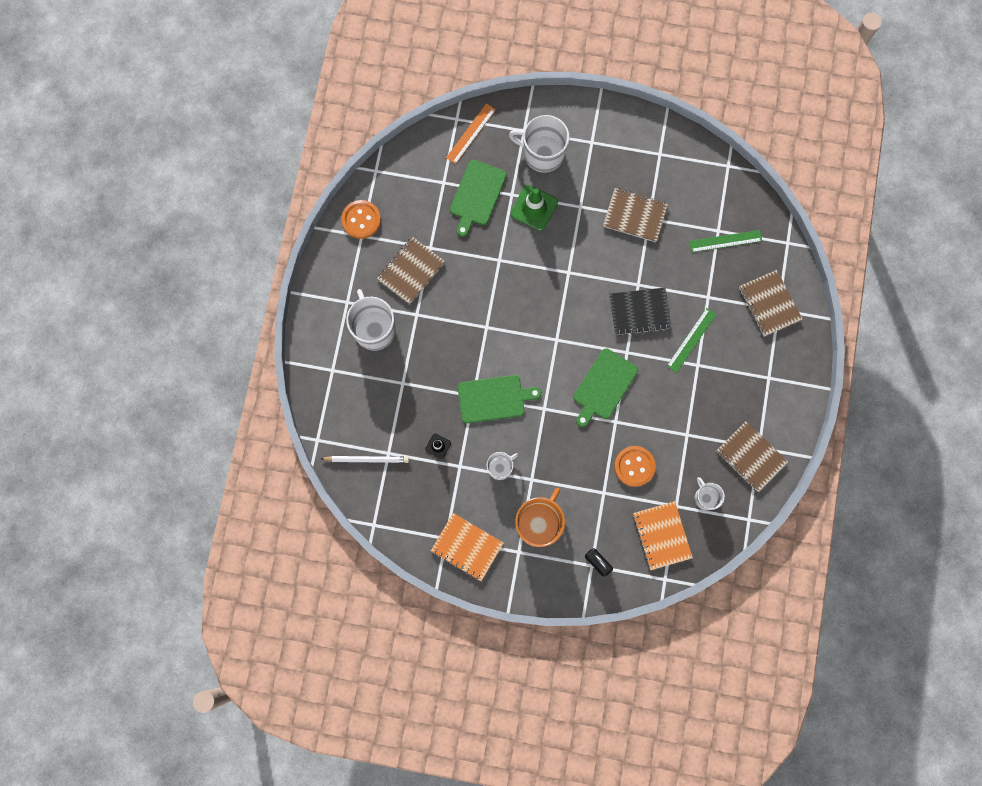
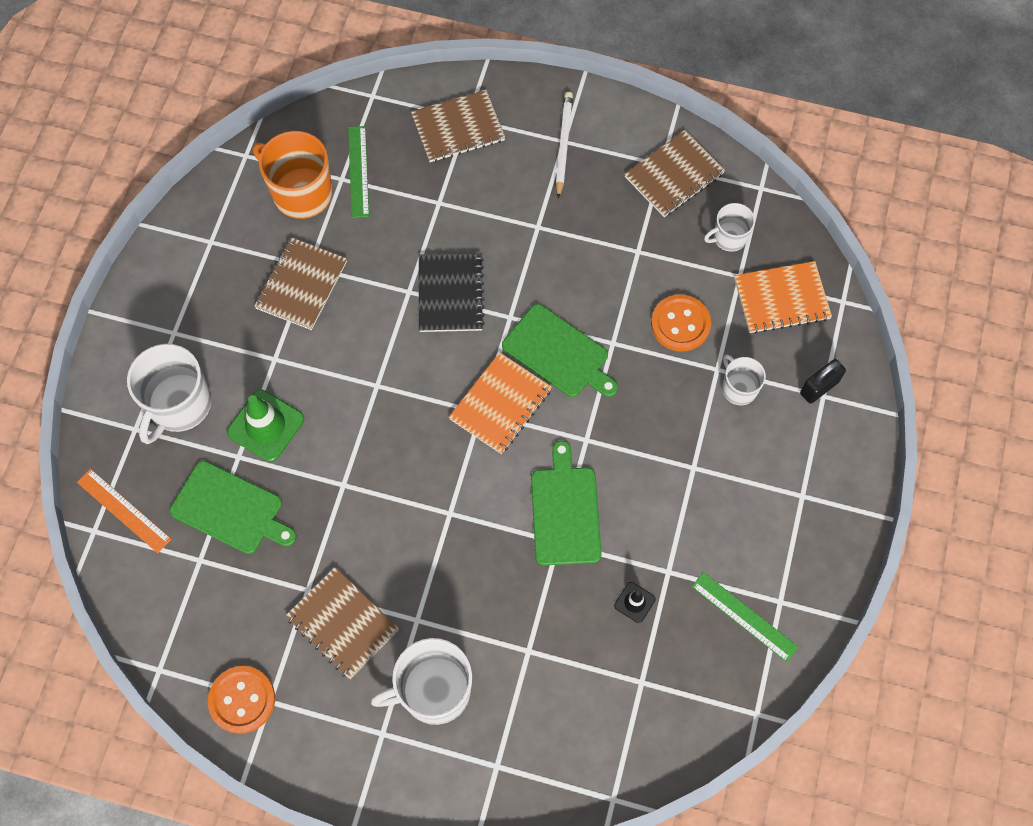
camera: 85 degrees left, 10 degrees down
(367, 459) = (649, 717): white pencil -> white pencil (563, 145)
(467, 547) = (794, 570): orange notebook -> orange notebook (500, 404)
(500, 467) = (673, 511): white mug -> white mug (738, 388)
(539, 524) = (760, 463): orange mug -> orange mug (301, 193)
(691, 340) = (500, 230): green ruler -> green ruler (744, 616)

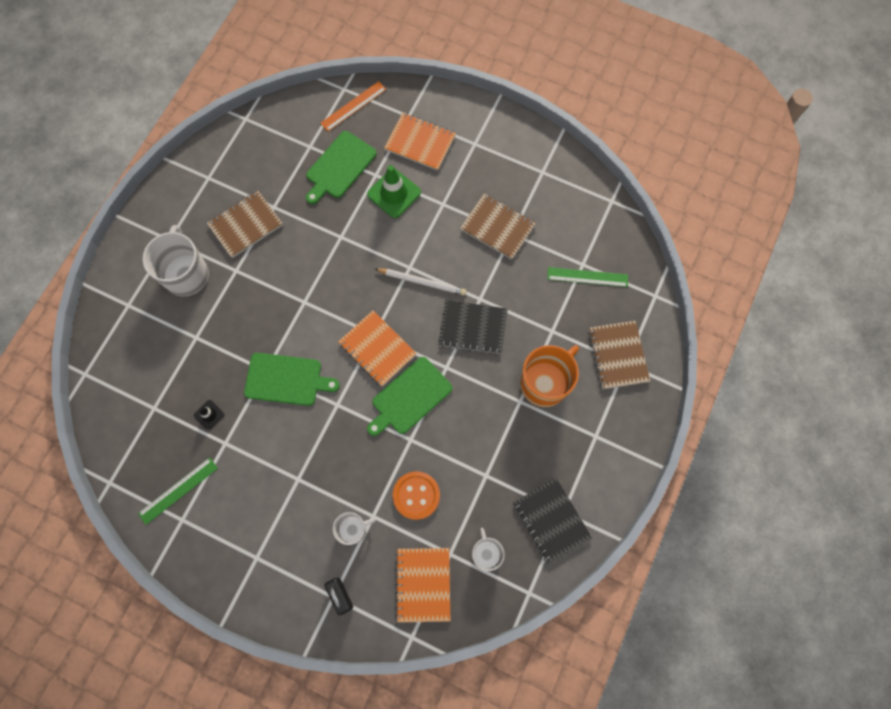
camera: 100 degrees right, 5 degrees up
(179, 405) = (420, 143): white mug -> orange notebook
(242, 700) = (213, 162): orange button -> none
(301, 193) = (574, 235): orange mug -> orange mug (545, 383)
(563, 145) = (592, 435): white pencil -> white pencil (422, 282)
(674, 175) = (551, 520): brown notebook -> black notebook

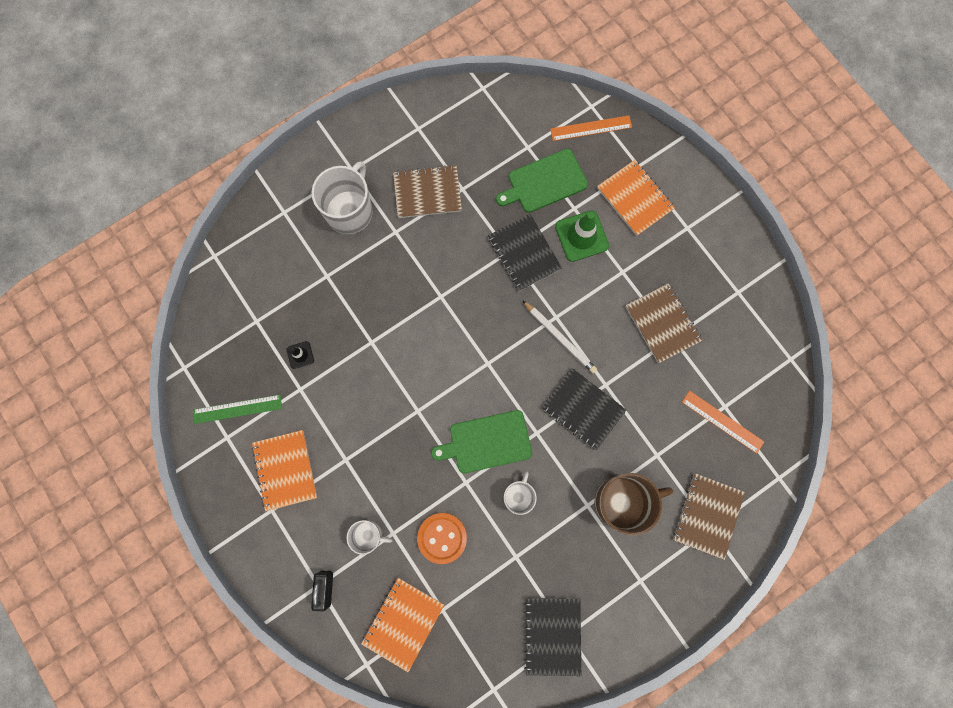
camera: 30 degrees right, 5 degrees up
(286, 380) = (385, 361): green cutting board -> none
(354, 231) = (524, 253): none -> black notebook
(377, 349) = (483, 379): orange notebook -> orange notebook (285, 470)
(486, 553) = (475, 629): white mug -> white mug (518, 496)
(545, 383) = (621, 501): orange mug -> brown mug
(587, 277) = (722, 421): green ruler -> orange ruler

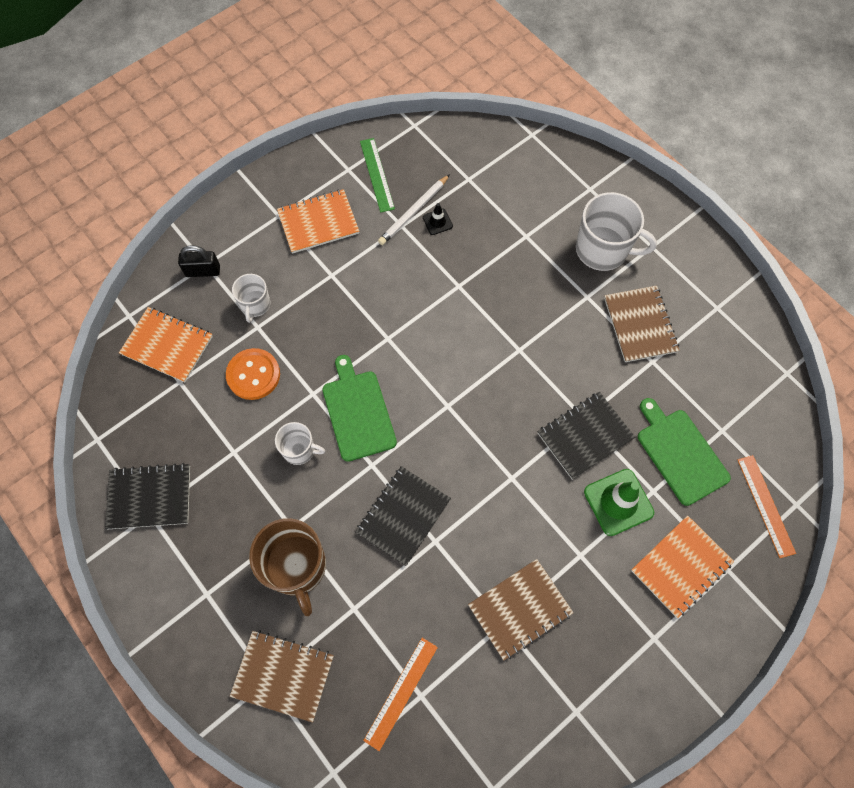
camera: 85 degrees right, 10 degrees down
(560, 337) = (487, 484): white pencil -> white pencil (414, 212)

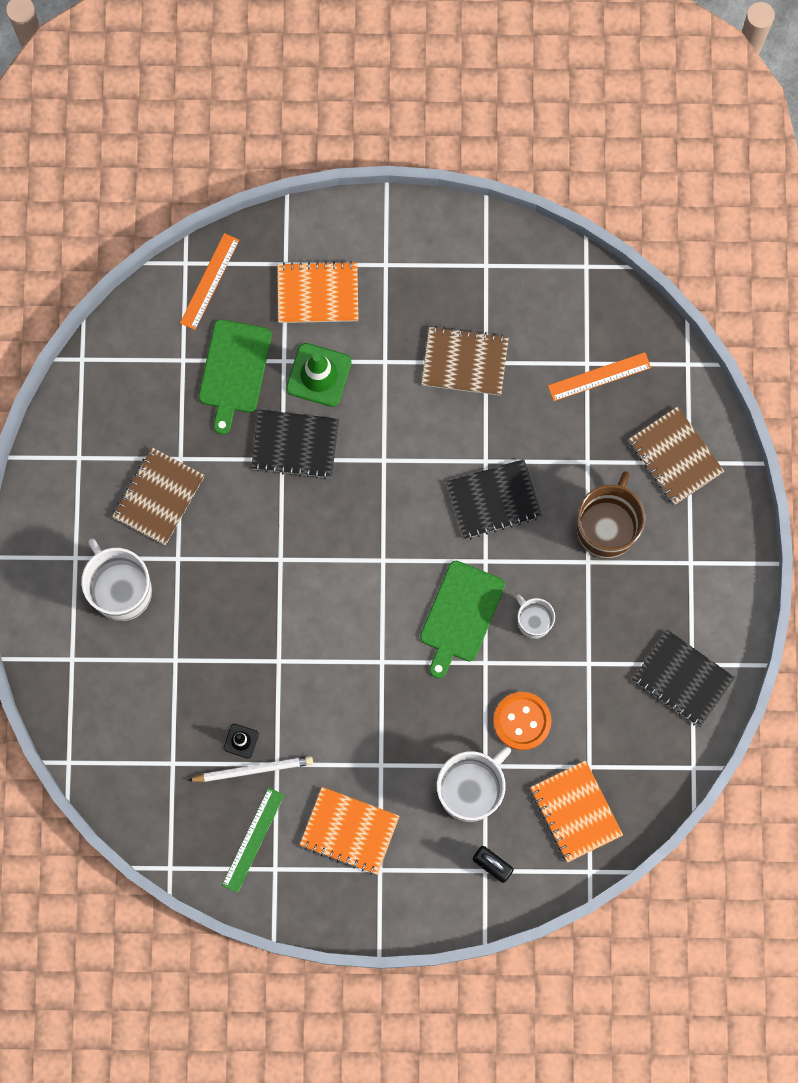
camera: 140 degrees left, 10 degrees up
(255, 305) = (470, 790): white mug -> white mug, size x1.79

